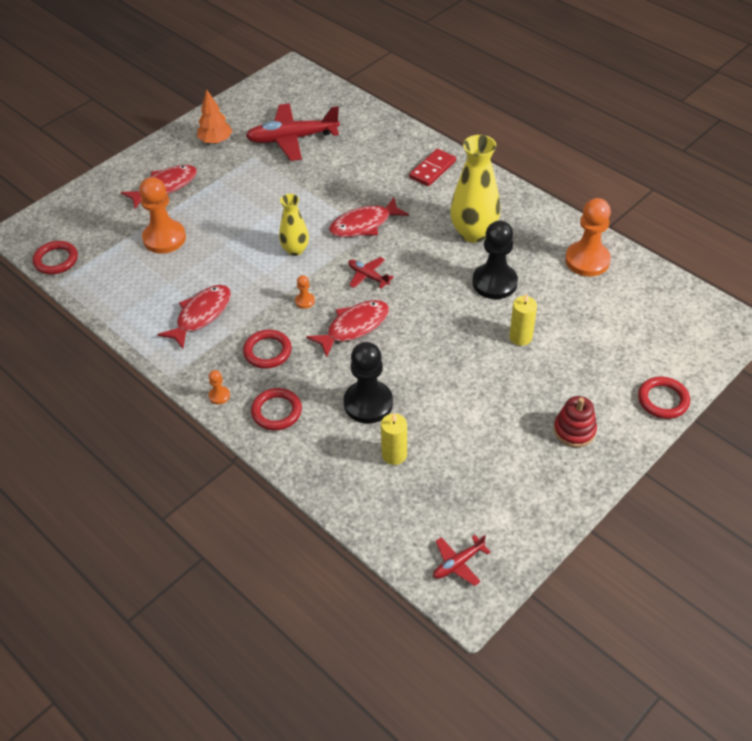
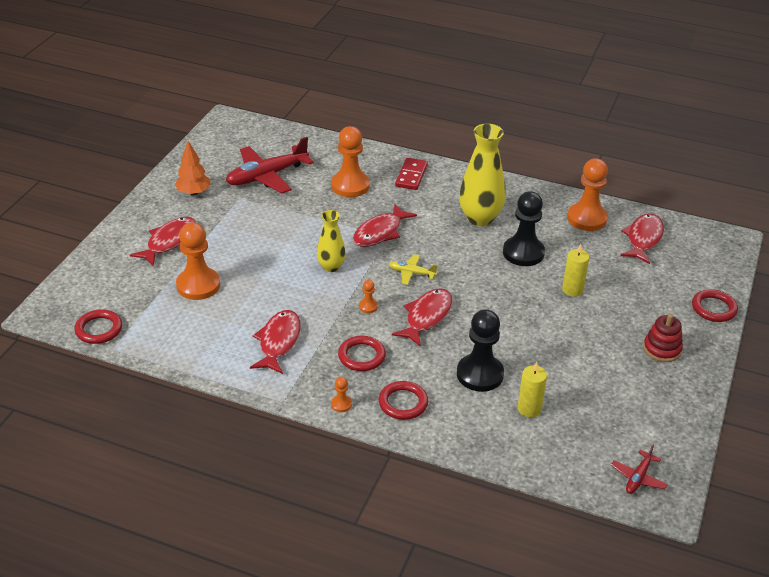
camera: 25 degrees left, 10 degrees down
(365, 167) = (350, 186): none -> orange pawn
(368, 276) = (411, 273): red plane -> yellow plane
(635, 299) = (643, 239): none -> red fish

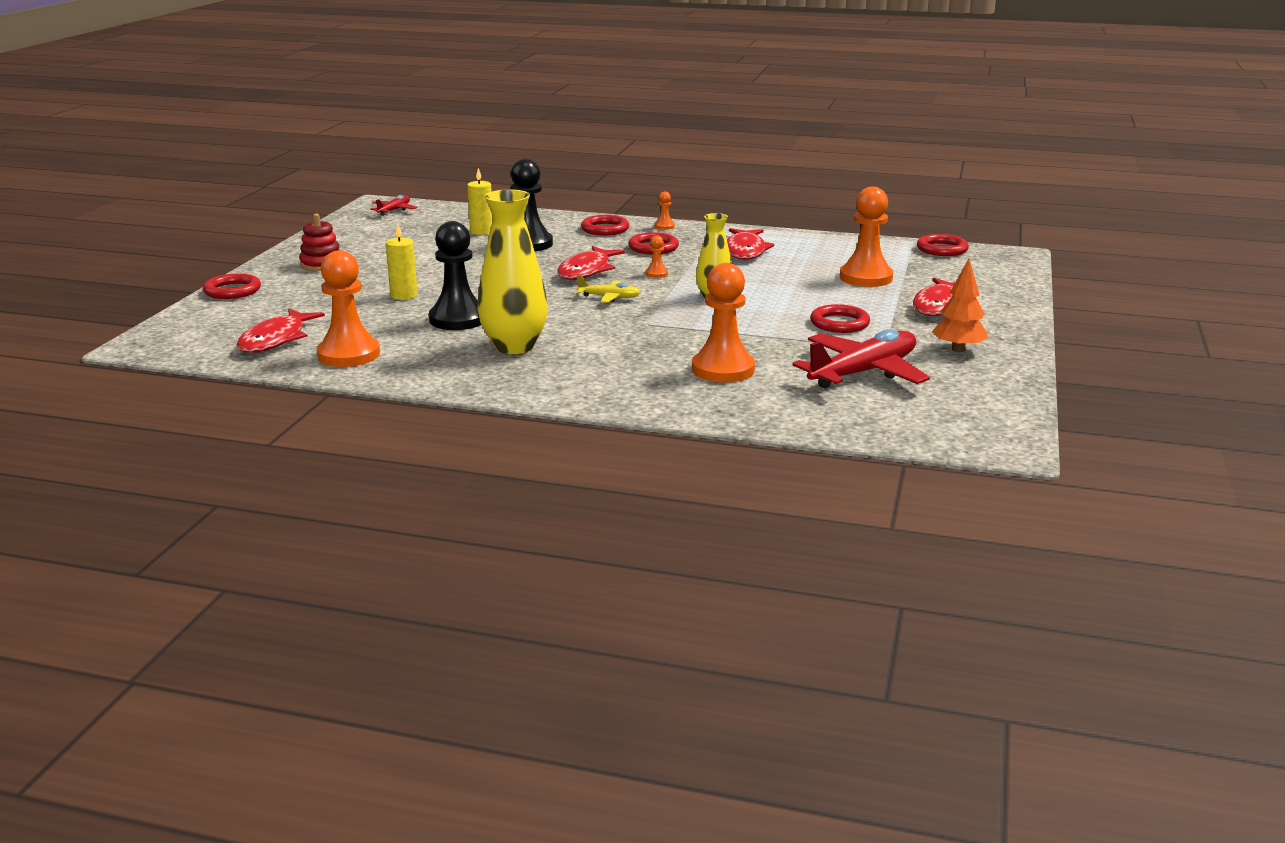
camera: 175 degrees right, 15 degrees down
(254, 226) = (839, 323): none -> red ring
(380, 232) = (660, 326): red fish -> none
(411, 176) = (625, 386): red domino -> none

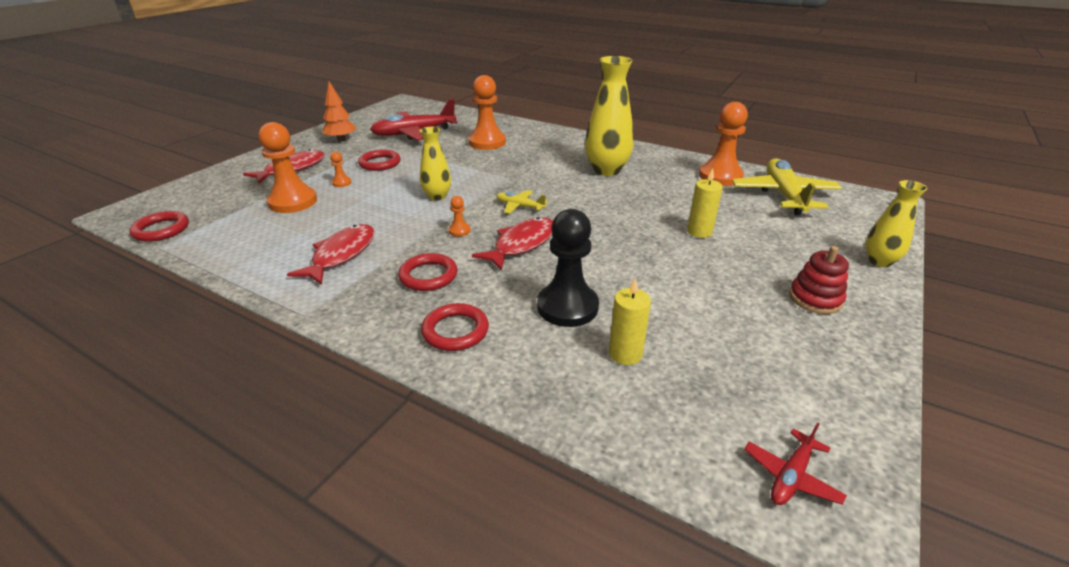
camera: 165 degrees left, 10 degrees up
(232, 291) = (879, 261): red ring -> yellow vase
(276, 339) = (783, 195): red fish -> yellow plane
(458, 319) = (647, 198): black pawn -> none
(664, 226) = (375, 325): orange pawn -> orange pawn (341, 183)

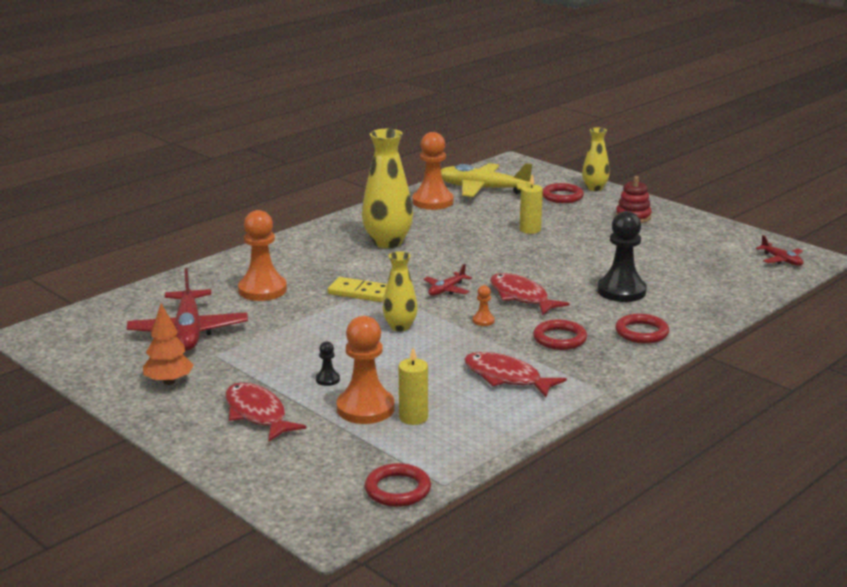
camera: 75 degrees left, 10 degrees down
(341, 183) = (327, 379): orange pawn -> black pawn
(380, 163) = (281, 356): red ring -> red ring (562, 196)
(497, 173) = (359, 292): none -> yellow domino
(519, 206) = (446, 290): yellow plane -> red plane
(625, 354) = (679, 281): yellow candle -> yellow candle (413, 417)

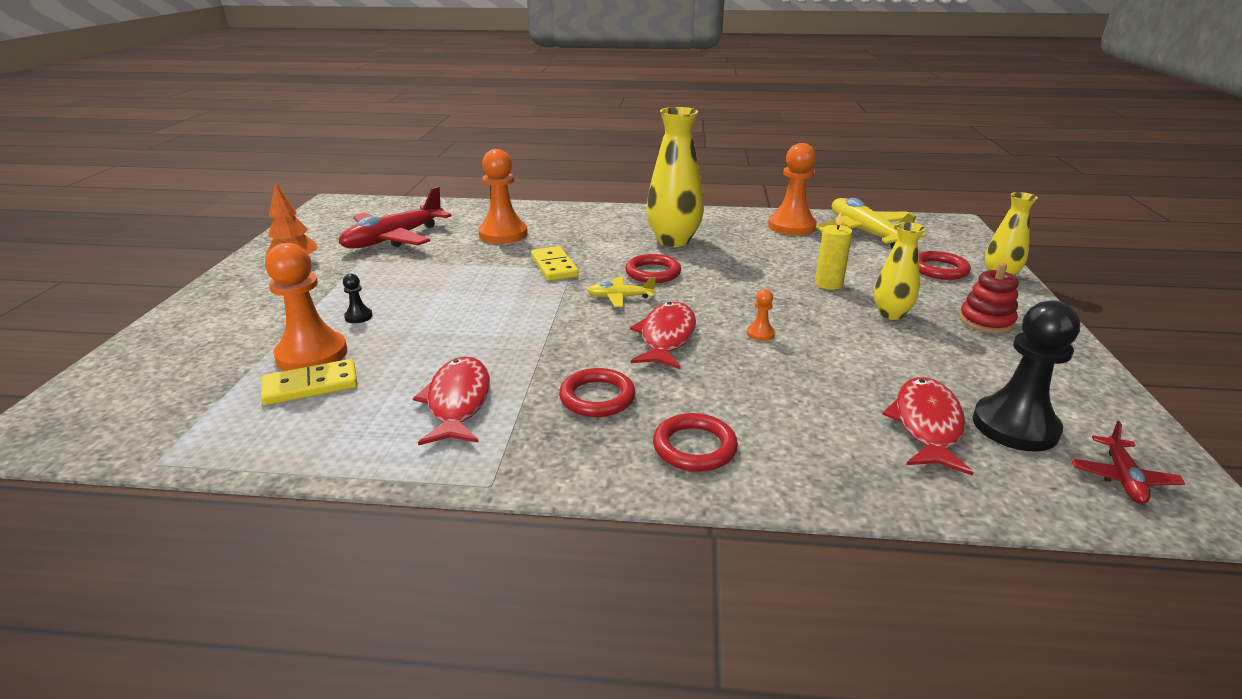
camera: 50 degrees right, 5 degrees up
(257, 414) = (261, 314): red fish -> red fish (927, 425)
(397, 489) = (131, 439): red ring -> red ring (653, 273)
(400, 327) = (508, 307): yellow vase -> yellow vase (891, 314)
(413, 417) = (311, 386): yellow candle -> yellow domino
(446, 290) = (620, 297): red plane -> yellow plane
(483, 321) = (579, 339): orange pawn -> orange pawn (760, 334)
(621, 291) = (783, 388): black pawn -> black pawn (1015, 426)

